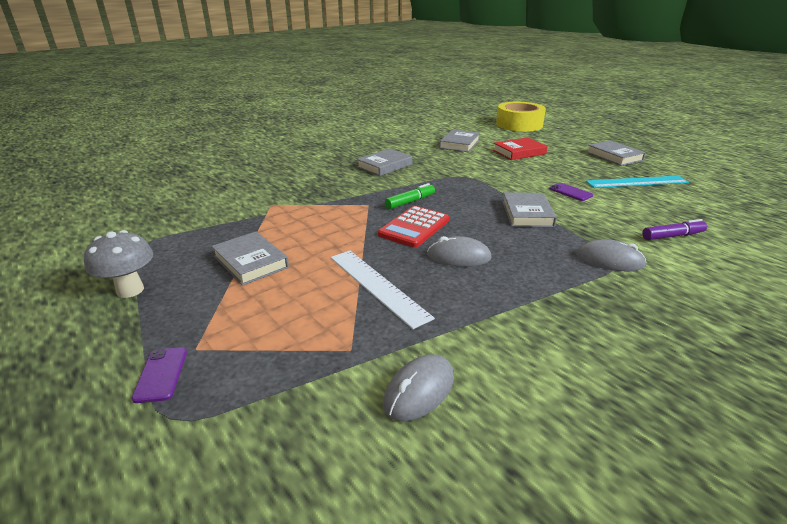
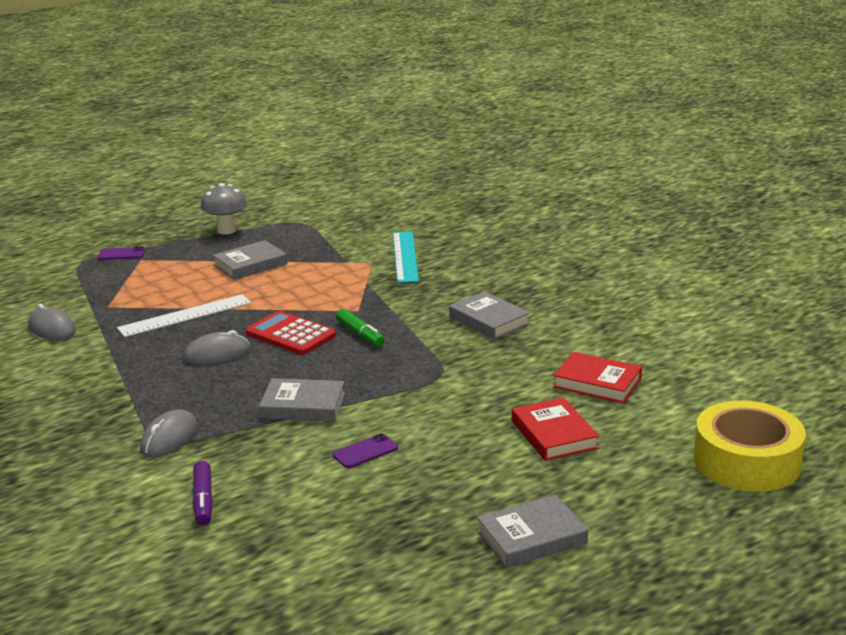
camera: 95 degrees right, 5 degrees down
(458, 257) = (217, 354): grey mouse -> grey mouse turned 60 degrees clockwise
(459, 144) = (597, 383): grey book -> red book
(637, 182) = (395, 526): turquoise ruler -> turquoise ruler (405, 256)

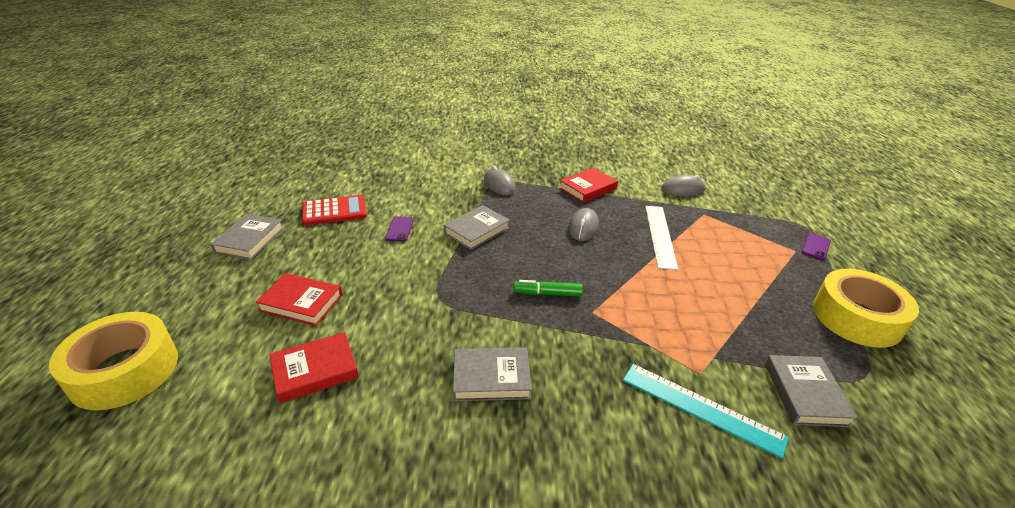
camera: 125 degrees right, 10 degrees up
(112, 380) = (588, 188): none -> red book
(203, 500) = (431, 176): purple marker -> none
(226, 230) = (857, 317): grey mushroom -> yellow tape
(250, 265) = (747, 298): grey book -> grey book (805, 394)
(290, 334) = (582, 264): red calculator -> red calculator (334, 211)

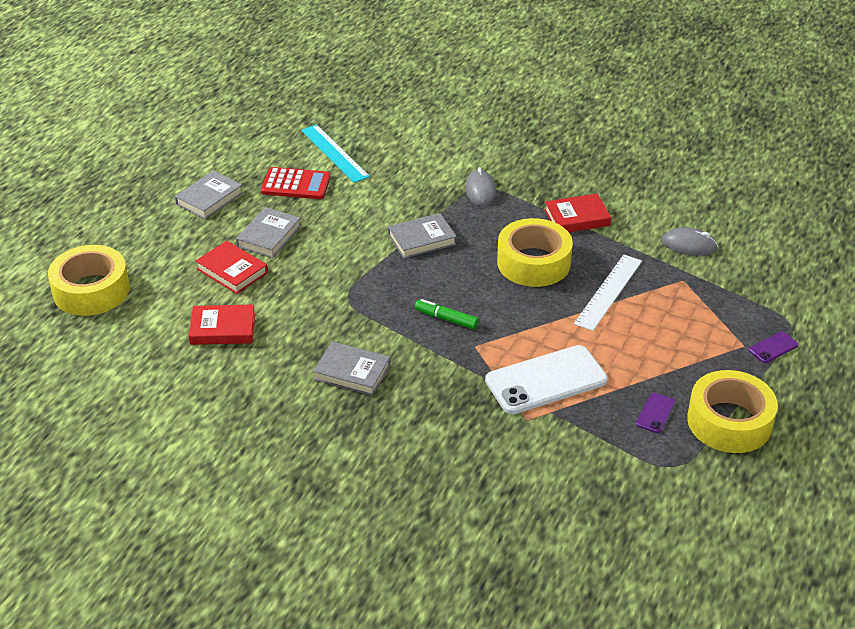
camera: 25 degrees right, 5 degrees up
(399, 229) = (348, 220): purple phone -> purple phone (655, 413)
(583, 227) = (533, 262): grey mouse -> yellow tape
(681, 326) = (546, 380): none -> white phone
(701, 408) = (503, 442): turquoise ruler -> turquoise ruler (334, 153)
(805, 394) = (603, 460): grey book -> grey book (269, 236)

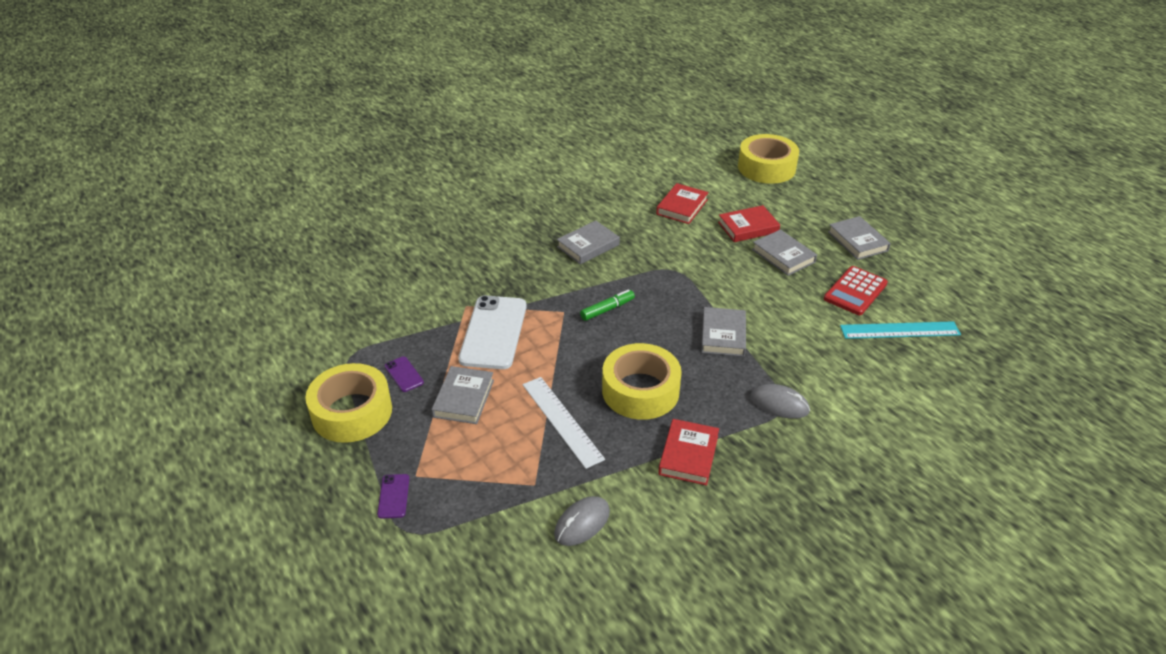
camera: 120 degrees right, 0 degrees up
(643, 359) = (463, 398): none -> grey book

